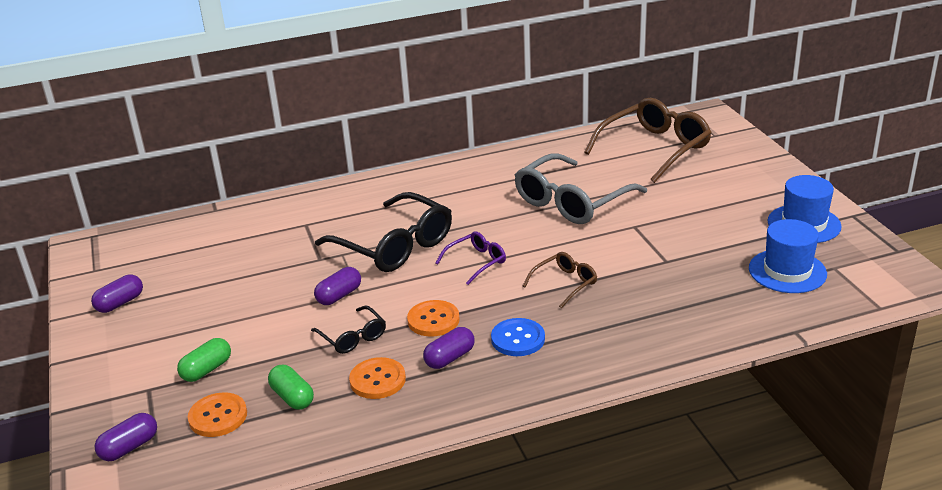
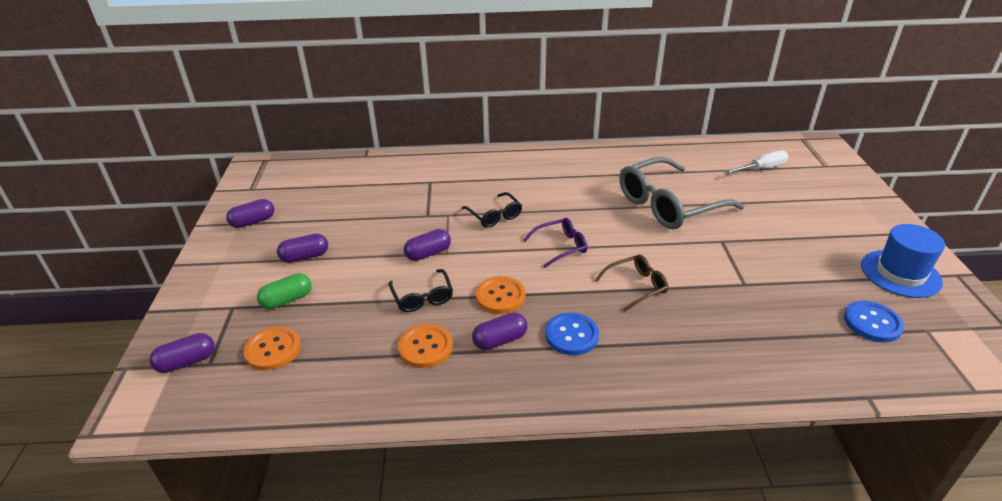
camera: 15 degrees right, 5 degrees up
(202, 326) = (305, 257): none -> purple capsule
(292, 397) = (343, 346): green capsule -> none
(394, 245) = (494, 215): black glasses -> black glasses, size x0.50
(654, 149) = (761, 169): brown glasses -> white screwdriver
(787, 271) = (872, 323): blue hat -> blue button

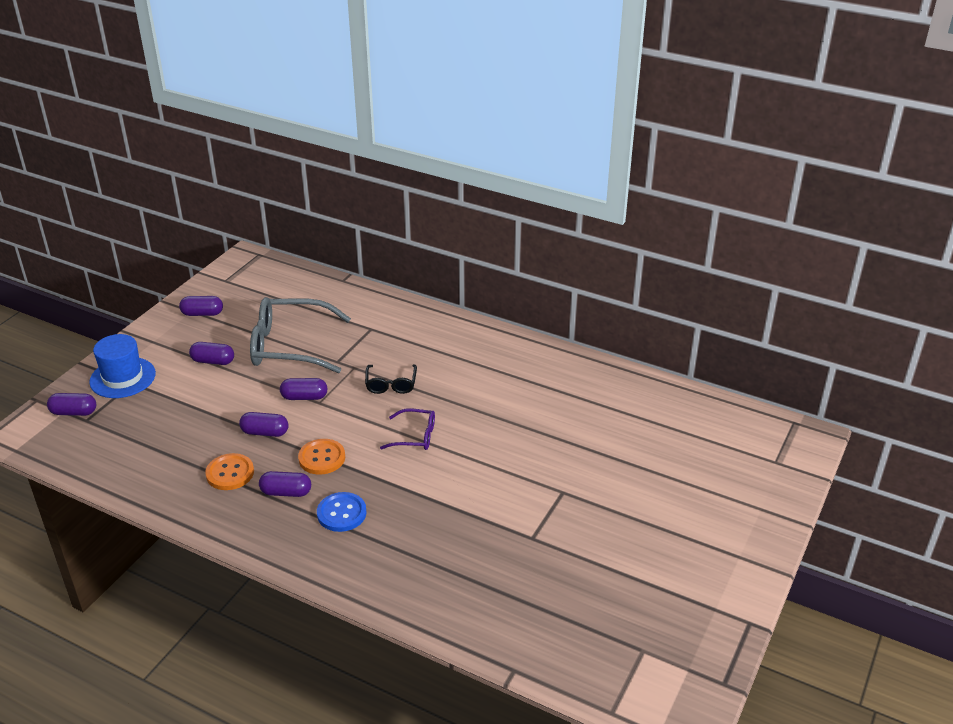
camera: 30 degrees right, 0 degrees up
(273, 350) = (131, 428): orange button -> none
(287, 300) = (171, 393): green capsule -> none
(422, 297) = (265, 432): black glasses -> purple capsule
(636, 286) = (436, 498): brown glasses -> none
(669, 205) = (558, 437): grey glasses -> grey glasses (291, 346)
(761, 169) = (700, 438): white screwdriver -> none
(872, 323) = (601, 621): blue button -> none
(900, 273) = (693, 595): blue hat -> blue hat (122, 378)

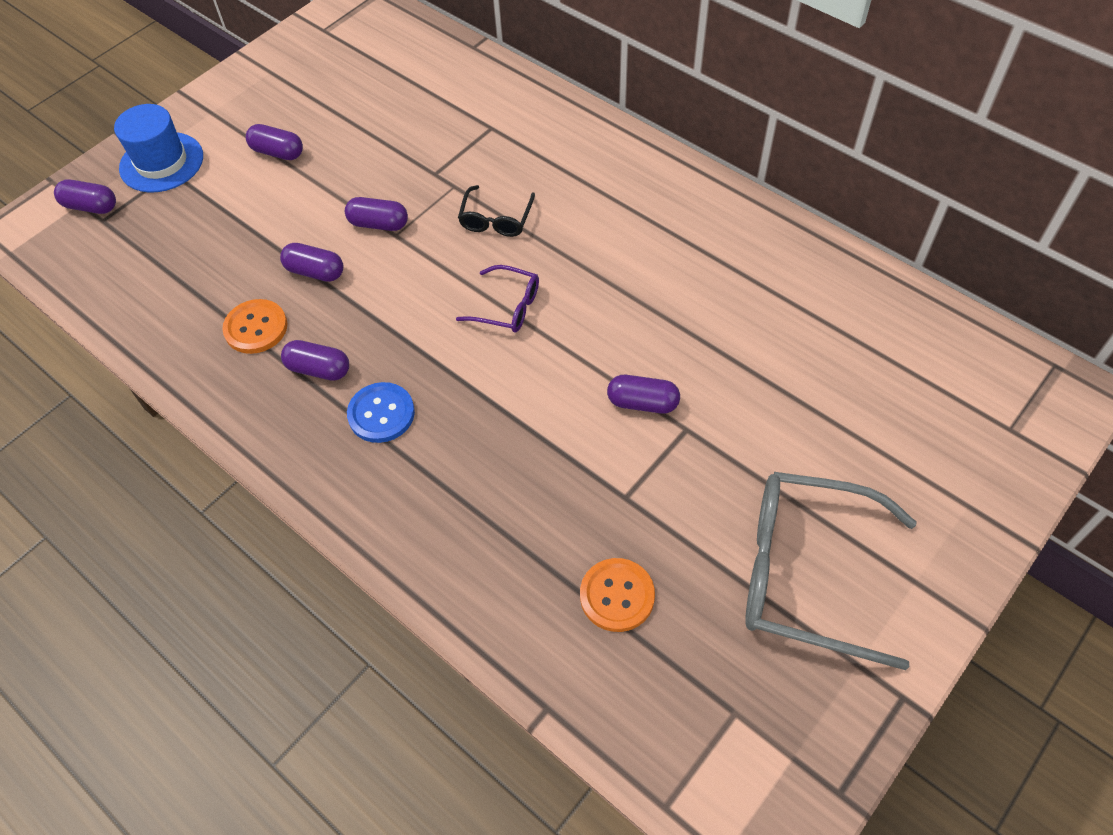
camera: 15 degrees right, 20 degrees up
(202, 313) = (283, 77): purple capsule -> purple capsule (642, 403)
(291, 346) = (381, 142): grey glasses -> grey glasses (807, 573)
(322, 458) = (377, 323): orange button -> orange button (617, 596)

